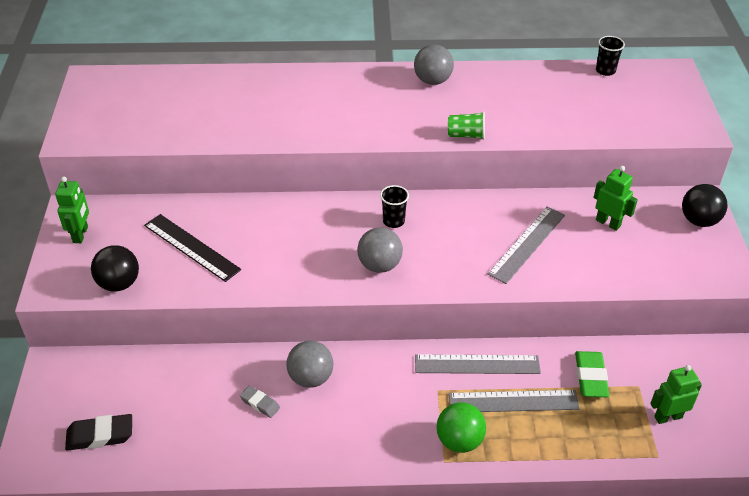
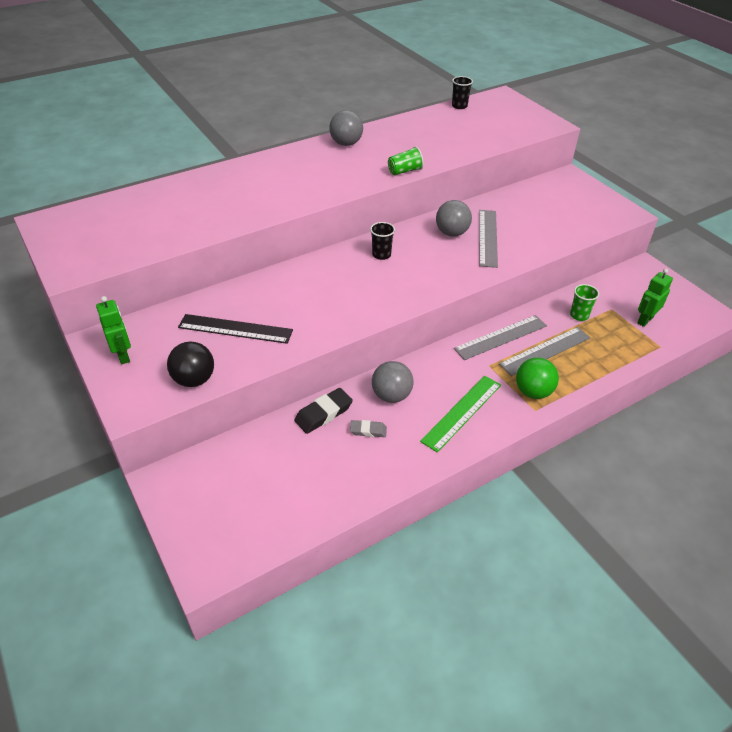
camera: 30 degrees left, 0 degrees up
(100, 435) = (253, 515): black eraser -> black eraser (323, 414)
(365, 428) = (462, 412): none -> green ruler
(379, 265) = (398, 287): grey ball -> grey ball (451, 233)
(590, 377) = (579, 315): green eraser -> green cup
(608, 223) = (527, 207): green robot -> none
(699, 221) = (579, 187): black ball -> none

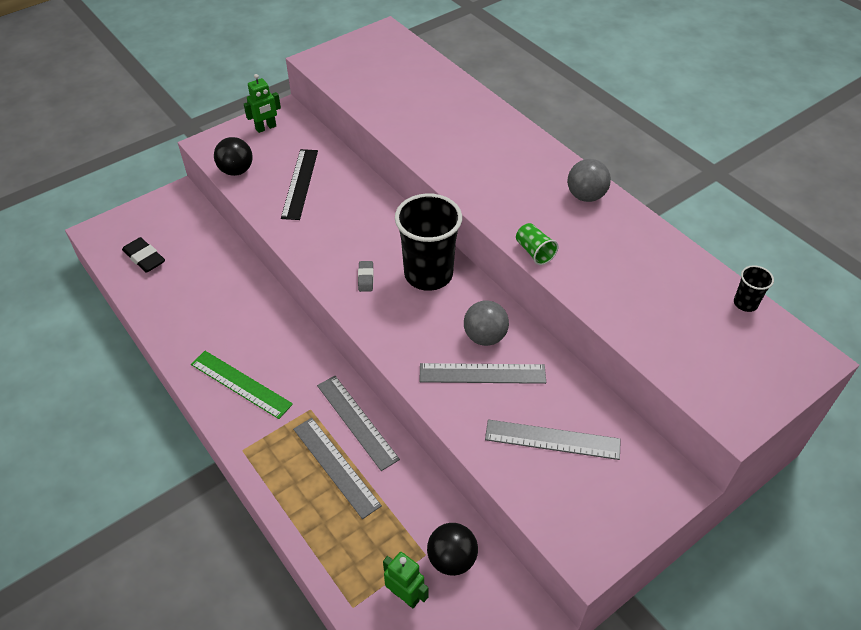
camera: 85 degrees right, 5 degrees up
(323, 414) = (243, 279): black eraser -> black eraser (144, 258)
(368, 431) = (220, 312): grey eraser -> grey eraser (366, 278)
(381, 255) = (428, 274): black cup -> black cup, size x2.27
(391, 395) = (265, 326): grey ball -> none
(533, 392) = (268, 449): green ball -> none
(543, 215) = (552, 439): none -> grey ruler
(579, 315) = (406, 511): green cup -> none
(612, 297) = (452, 559): none -> black ball

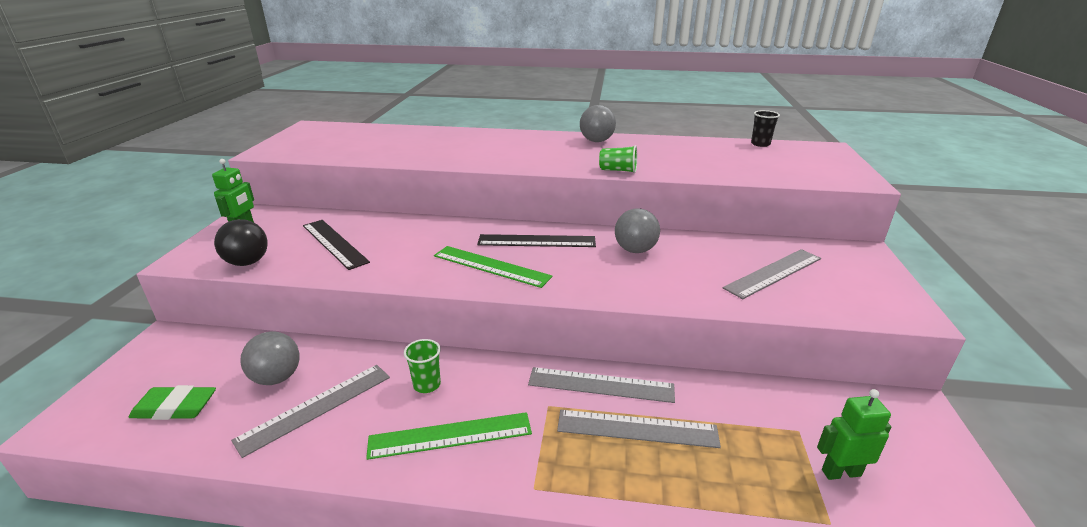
camera: 45 degrees left, 20 degrees down
(144, 258) = (175, 408): black eraser -> green eraser
(202, 272) = (277, 378): none -> grey ball
(266, 339) = (427, 385): none -> green cup
(366, 278) = (491, 266): grey eraser -> green ruler
(428, 274) = (536, 241): black cup -> black ruler
(452, 559) = (817, 417): black ball -> none
(482, 374) = (671, 268): grey ruler -> grey ruler (316, 407)

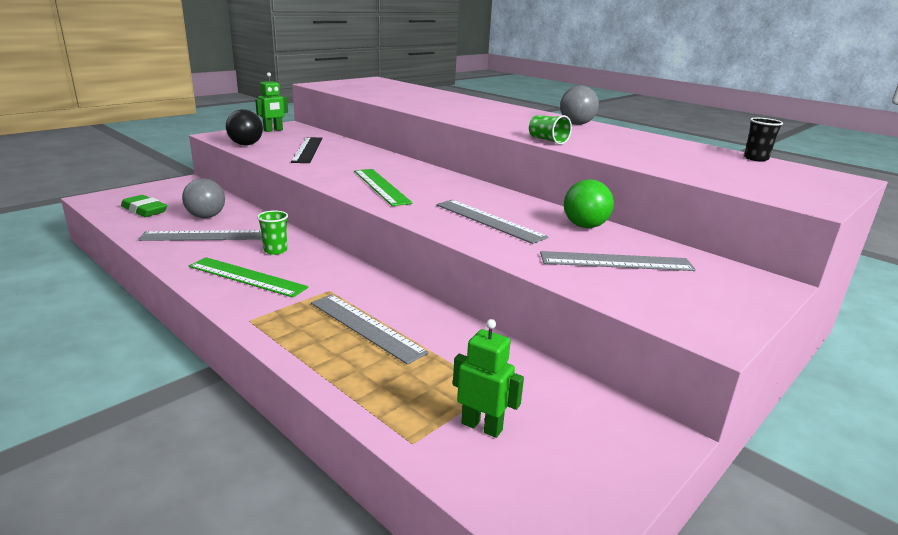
camera: 35 degrees right, 5 degrees down
(536, 241) = (442, 185): black ruler -> none
(601, 385) = (384, 296): grey ruler -> grey ruler (488, 221)
(635, 250) = (512, 211): grey ball -> none
(702, 244) = (585, 226): none -> green ball

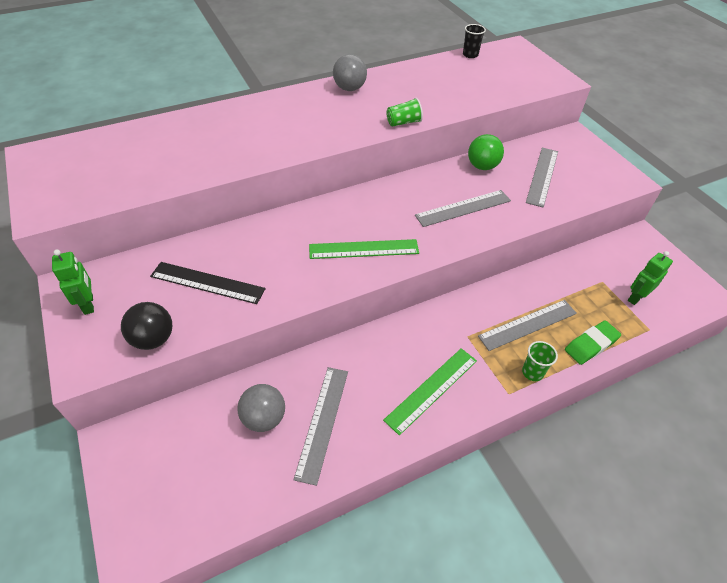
camera: 70 degrees left, 25 degrees up
(144, 210) = (214, 485): green eraser -> green eraser (591, 345)
(275, 250) = (379, 363): green cup -> green cup (532, 372)

